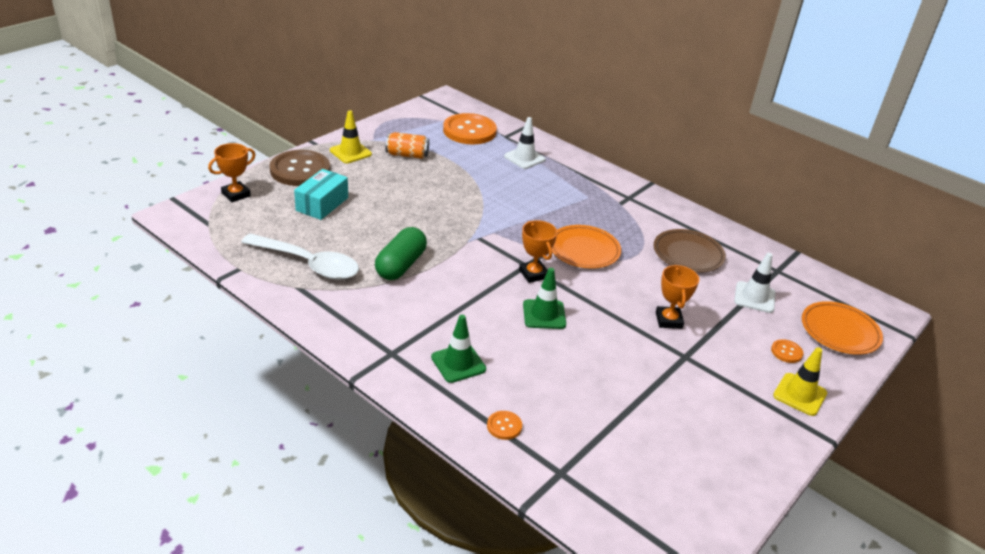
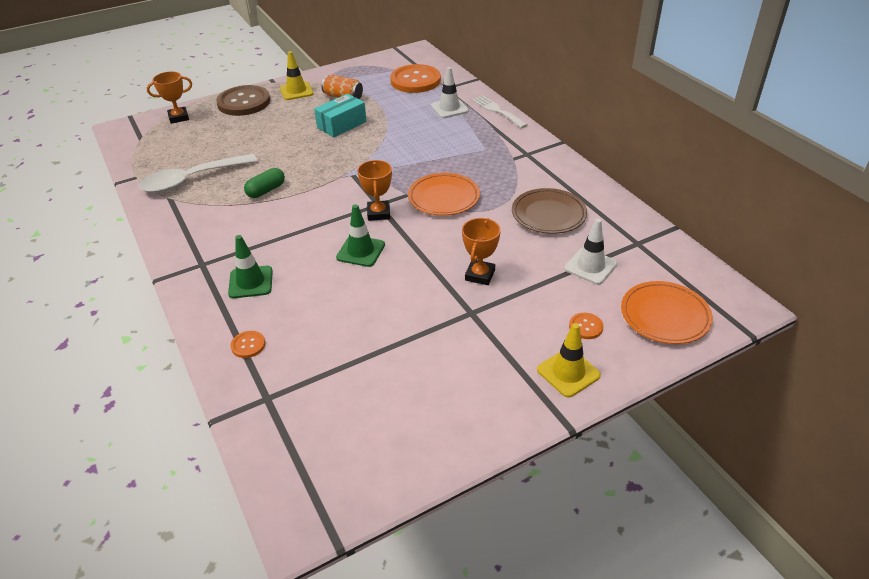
camera: 25 degrees right, 5 degrees up
(308, 264) = (192, 180): white spoon -> white spoon turned 105 degrees clockwise
(322, 204) = (240, 132): turquoise box -> turquoise box (342, 125)
(401, 265) = (266, 190): green capsule -> green capsule, size x0.66
(572, 156) = (497, 111): none -> white fork

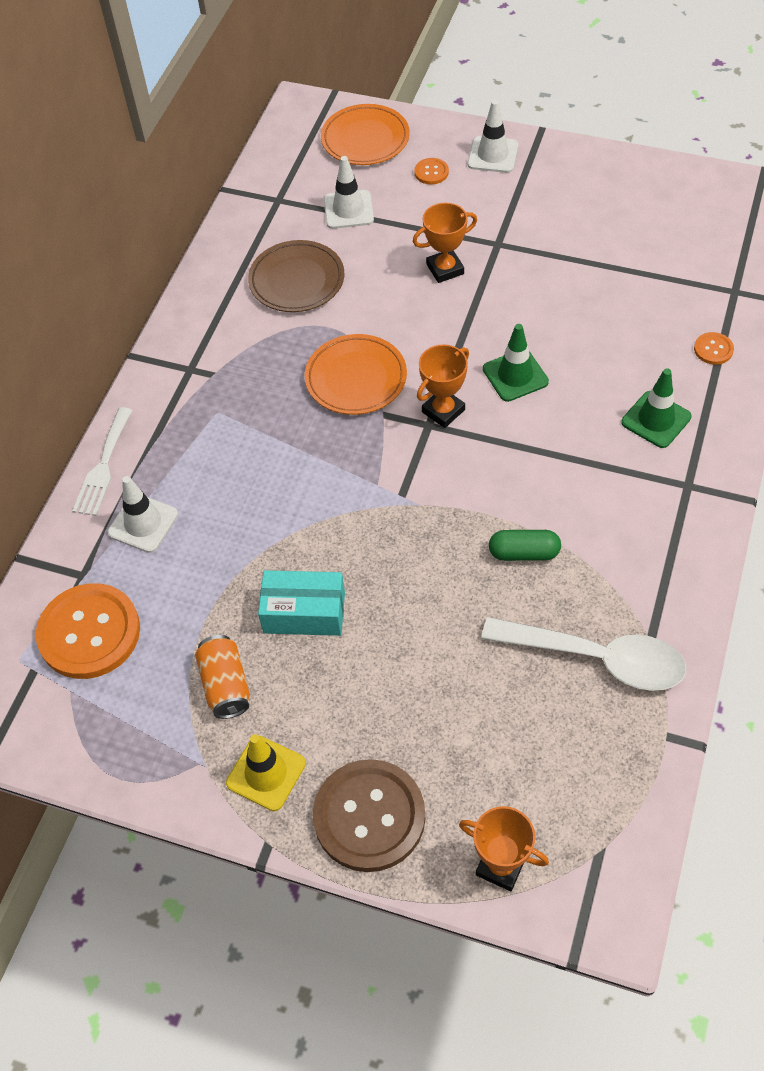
camera: 130 degrees left, 15 degrees up
(568, 372) = (493, 155): yellow traffic cone -> white traffic cone

